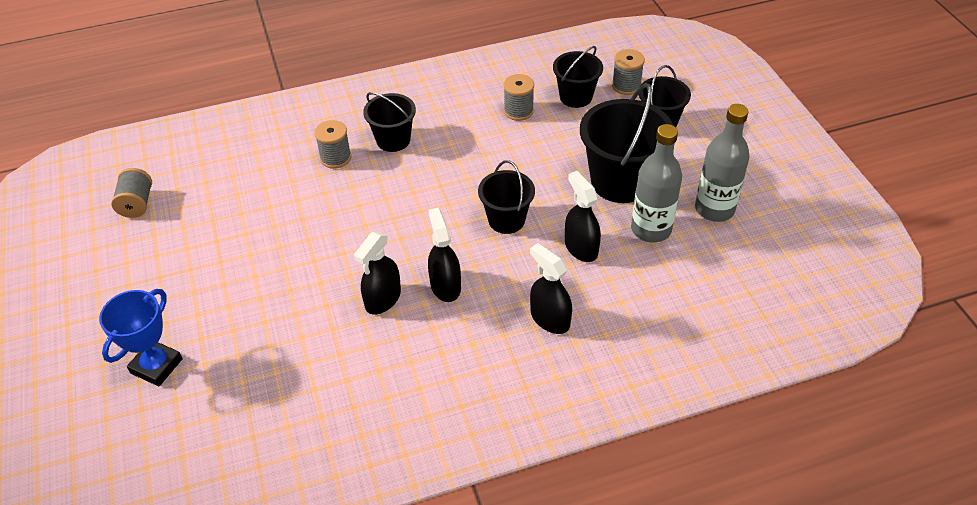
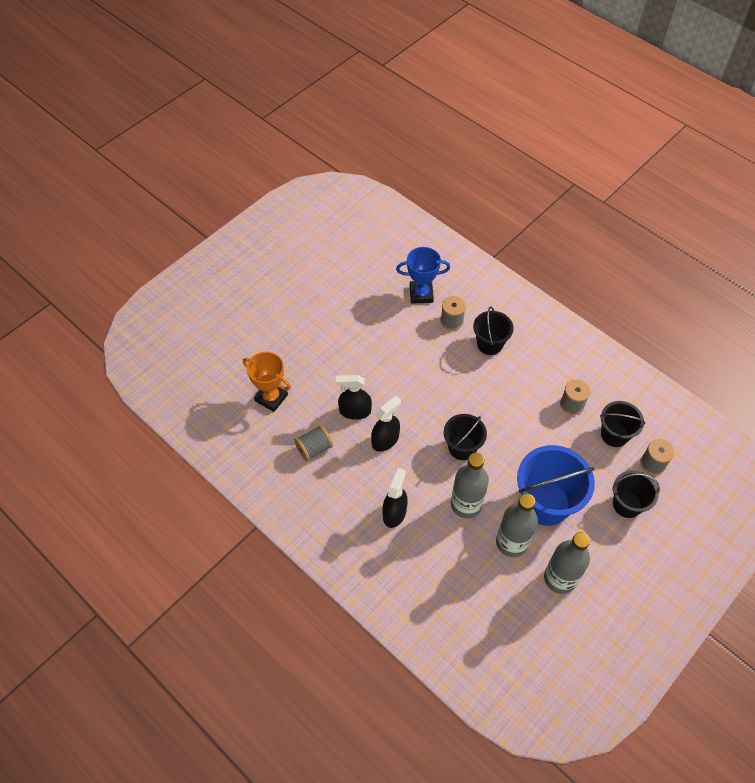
camera: 60 degrees right, 10 degrees up
(137, 204) = (348, 245): grey spool -> grey spool (314, 448)
(156, 366) = (247, 328): blue trophy -> blue trophy (421, 294)
(291, 382) = (271, 398): none -> orange trophy
(581, 248) = (466, 504): black spray bottle -> grey bottle
(620, 181) = (546, 503): black bucket -> blue bucket

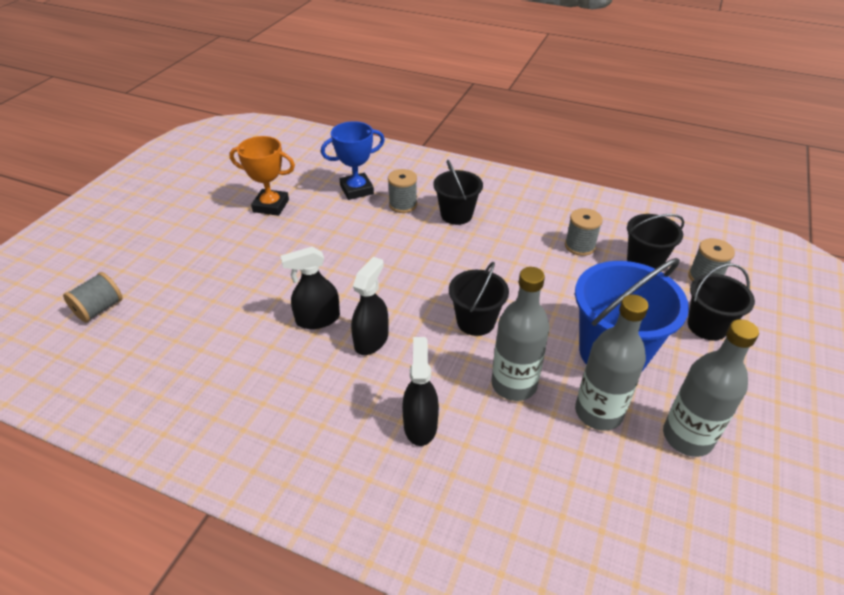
camera: 20 degrees left, 15 degrees down
(271, 398) = (193, 334): orange trophy -> orange trophy (271, 206)
(314, 448) = (274, 377): grey spool -> grey spool (99, 309)

